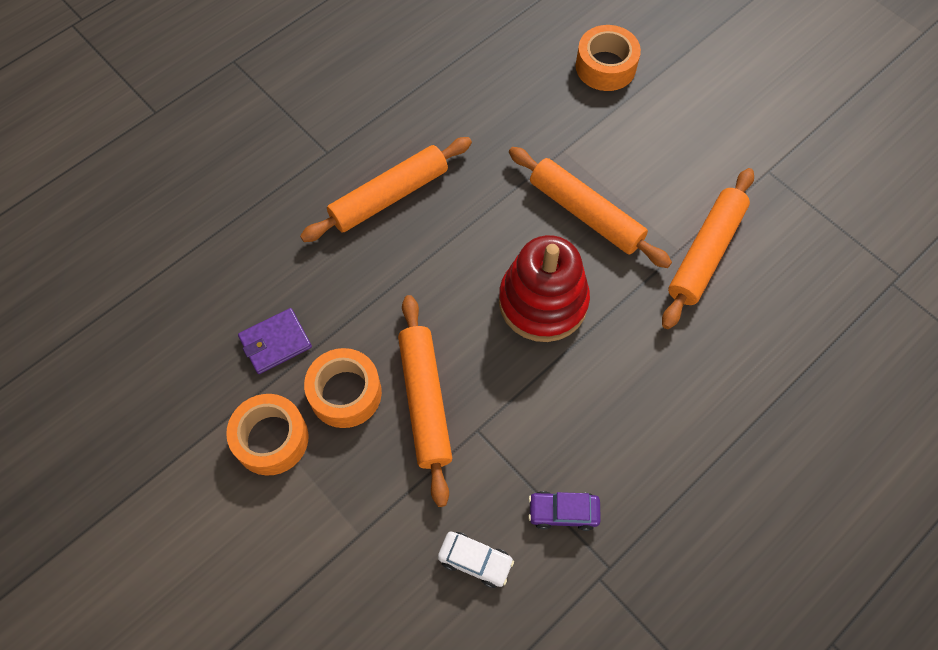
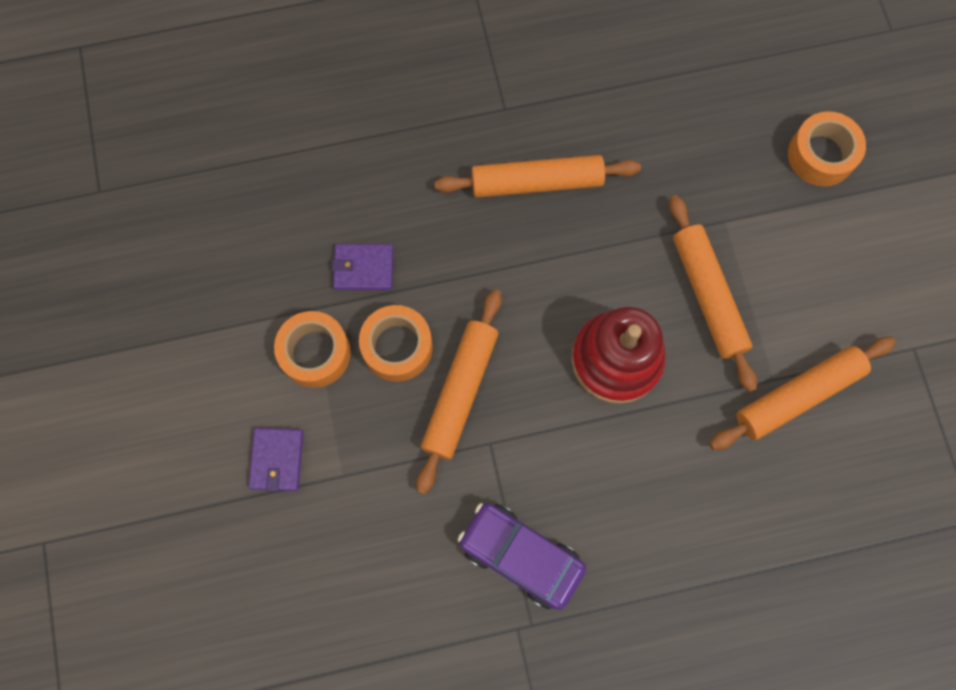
camera: 30 degrees right, 10 degrees up
(288, 555) = (277, 460): none -> purple wallet
(475, 561) = (424, 553): white car -> none
(563, 512) = (520, 556): purple car -> purple car, size x1.79

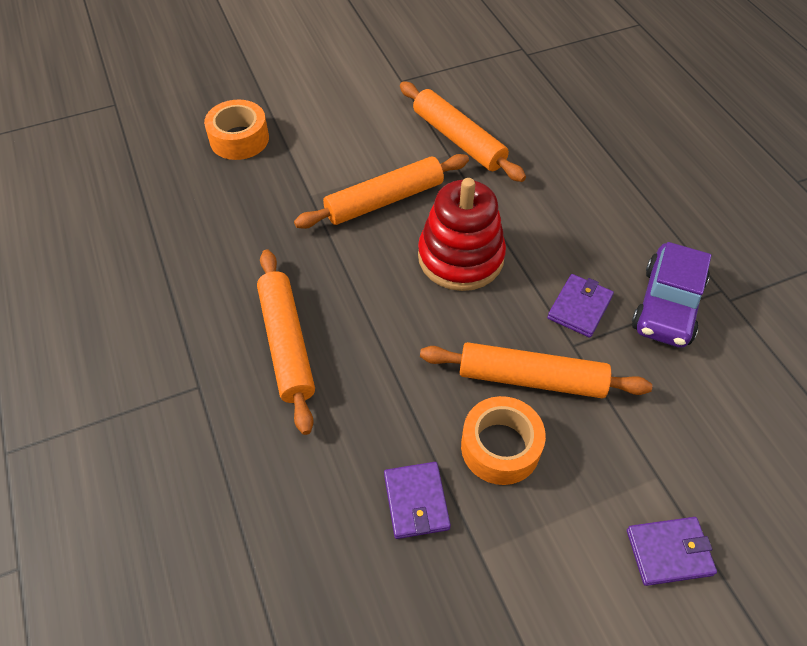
camera: 100 degrees left, 20 degrees down
(315, 353) = (532, 535): orange tape -> none
(533, 463) = (579, 307): none -> purple wallet

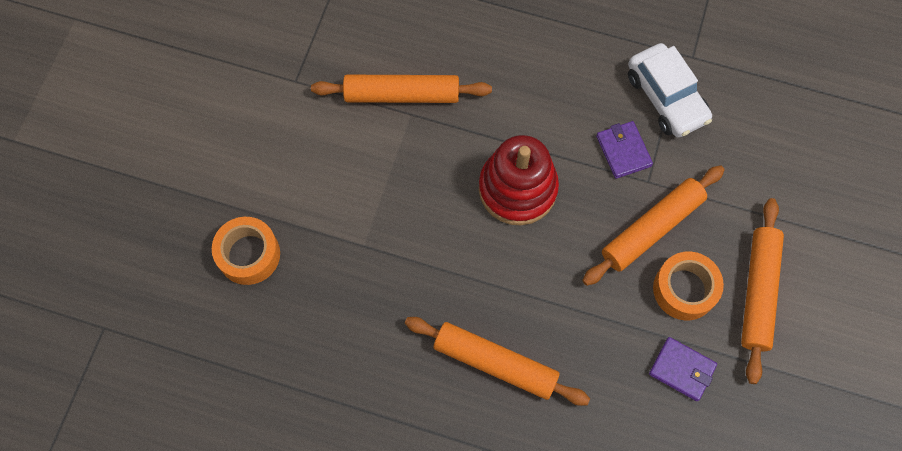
camera: 50 degrees left, 15 degrees up
(384, 200) = (417, 197): orange rolling pin -> orange rolling pin (757, 292)
(667, 305) = (666, 97): purple car -> white car
(669, 552) = (819, 254): purple wallet -> none

